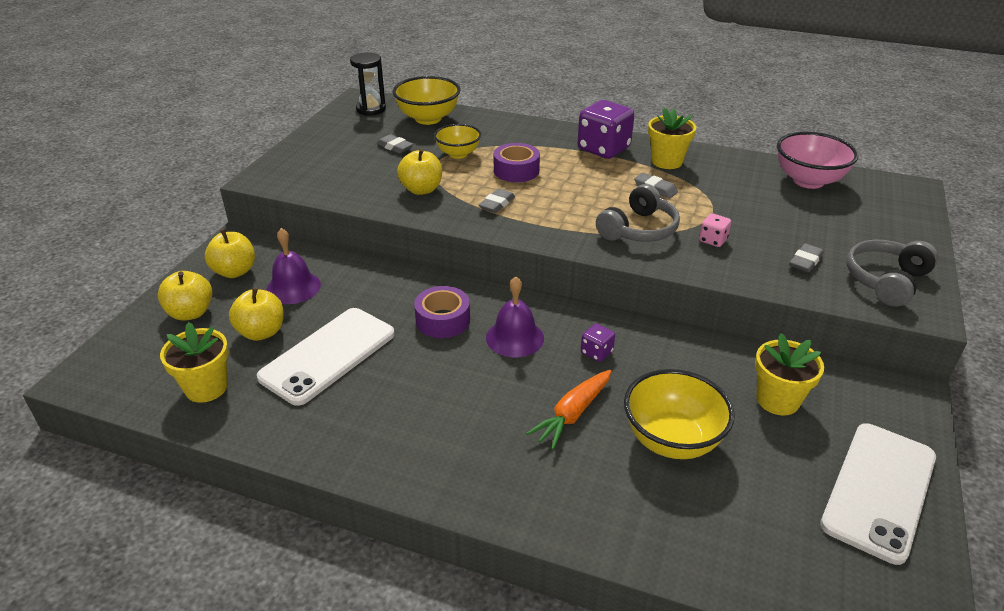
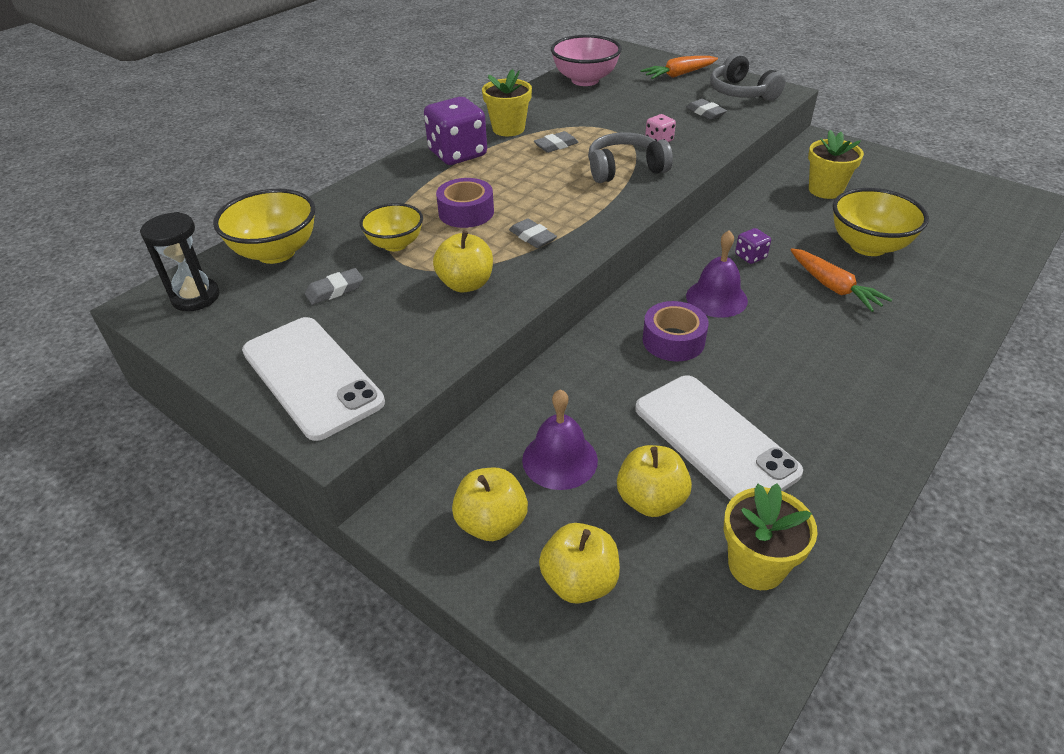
camera: 70 degrees left, 5 degrees up
(638, 229) = (625, 169): grey headphones -> grey headphones turned 75 degrees counterclockwise
(879, 490) = (919, 180): white phone -> white phone (311, 376)
(887, 233) = (678, 75): none -> orange carrot

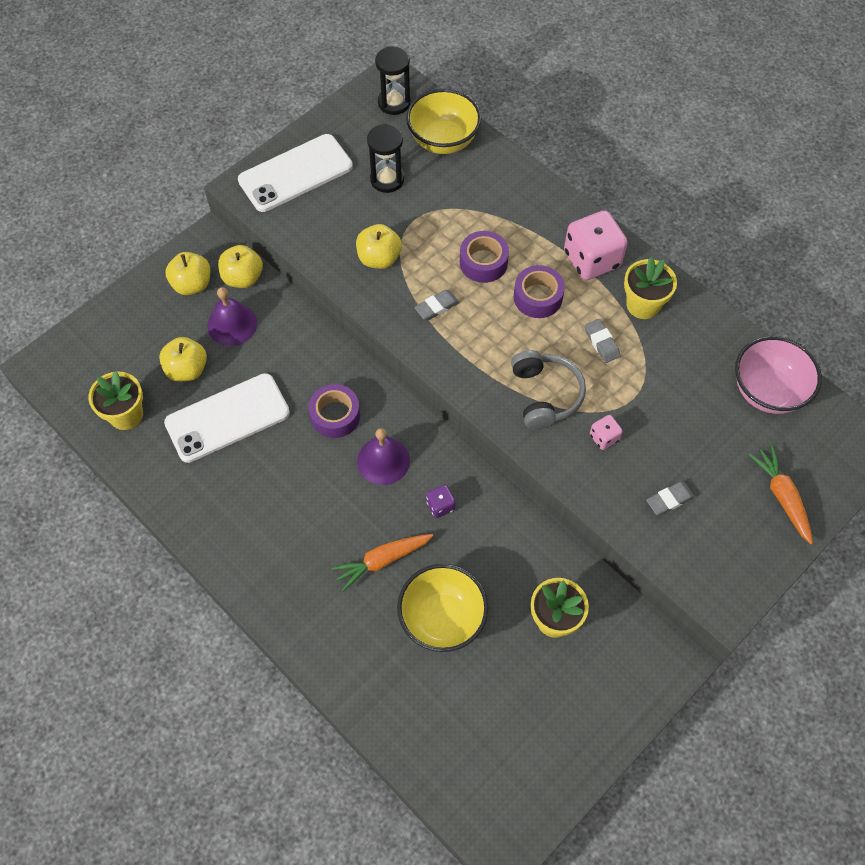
camera: 95 degrees right, 20 degrees up
(335, 290) = (387, 179): grey eraser -> black hourglass
(395, 244) = (442, 214): yellow bowl -> none
(457, 154) = (592, 260): purple dice -> pink dice
(508, 179) = (538, 297): none -> purple tape
(579, 581) = (141, 323): yellow apple -> yellow apple (243, 278)
(741, 92) = (724, 555): grey headphones -> none

